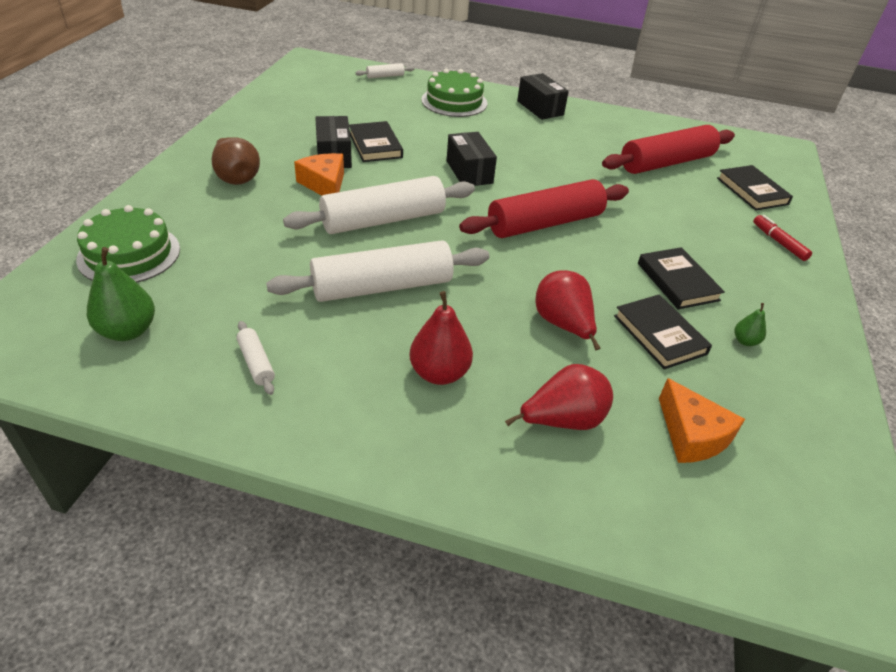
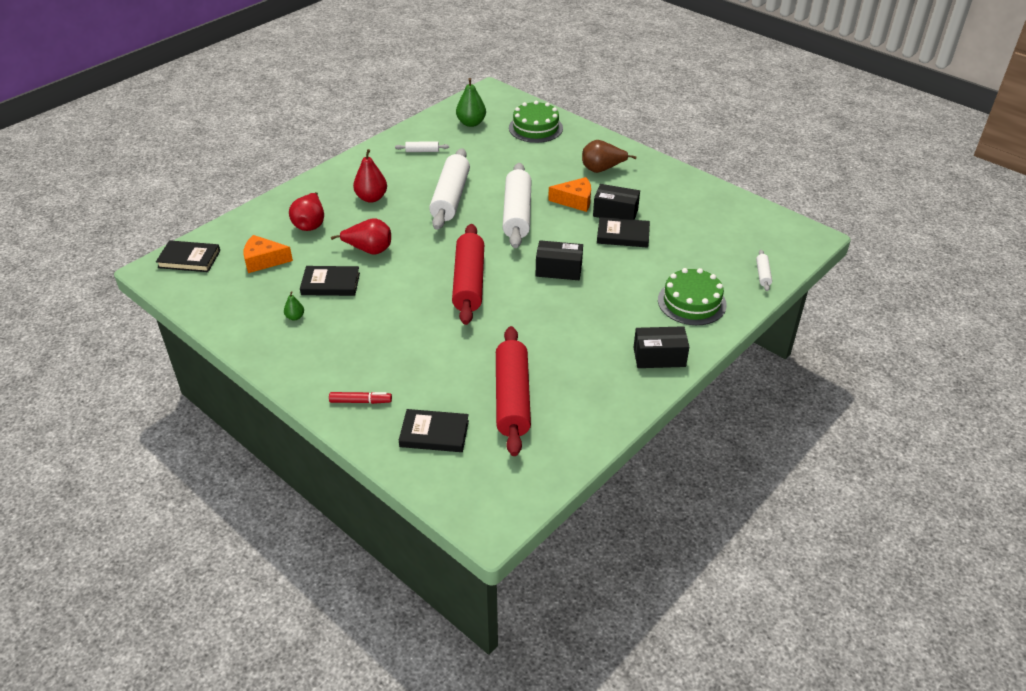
camera: 120 degrees right, 0 degrees up
(677, 281) = (365, 317): black book -> black book (189, 259)

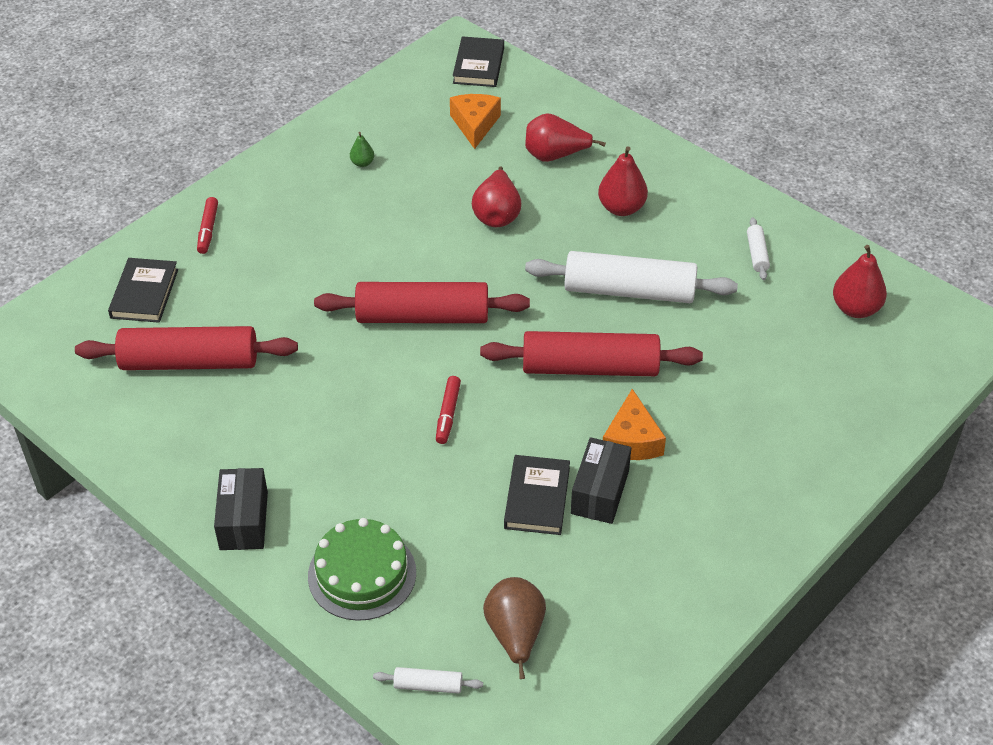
camera: 90 degrees right, 5 degrees up
(330, 284) = (425, 186): black book -> none
(471, 123) = (855, 309): green pear -> red pear
(517, 214) = (590, 368): white rolling pin -> red rolling pin
(535, 128) = (857, 393): green cake -> none
(558, 270) = (448, 414): black box -> red marker
(602, 169) = (732, 481): brown pear -> brown pear (515, 634)

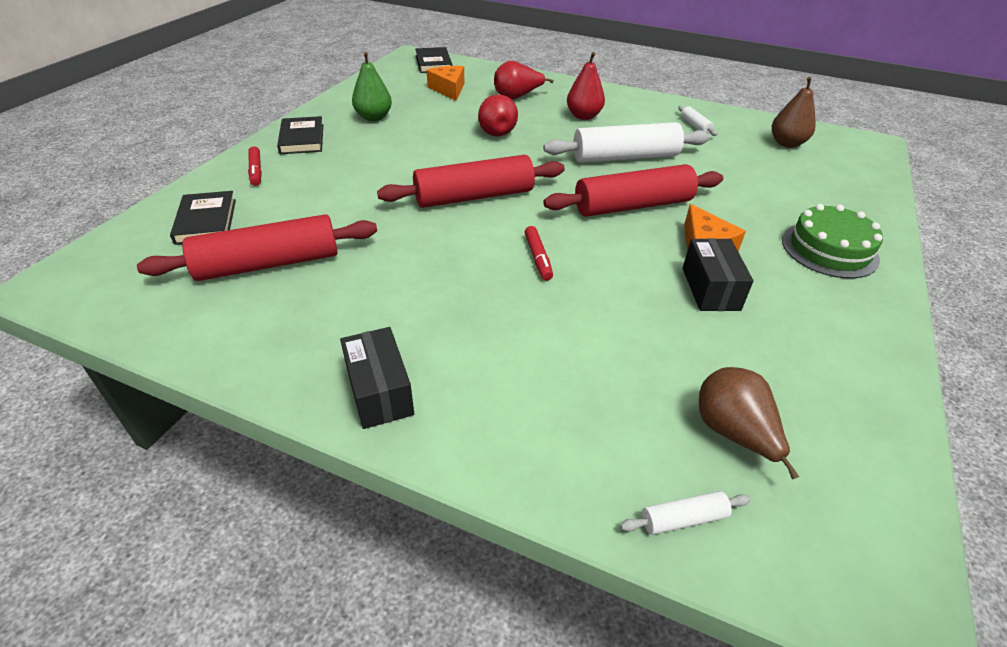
camera: 20 degrees left, 5 degrees down
(362, 163) = (373, 117): green pear -> green pear, size x1.92
(362, 574) = (537, 413): green cake -> green cake (829, 249)
(537, 498) = (661, 305): black book -> black book (302, 139)
(855, 309) = (786, 143): red pear -> brown pear

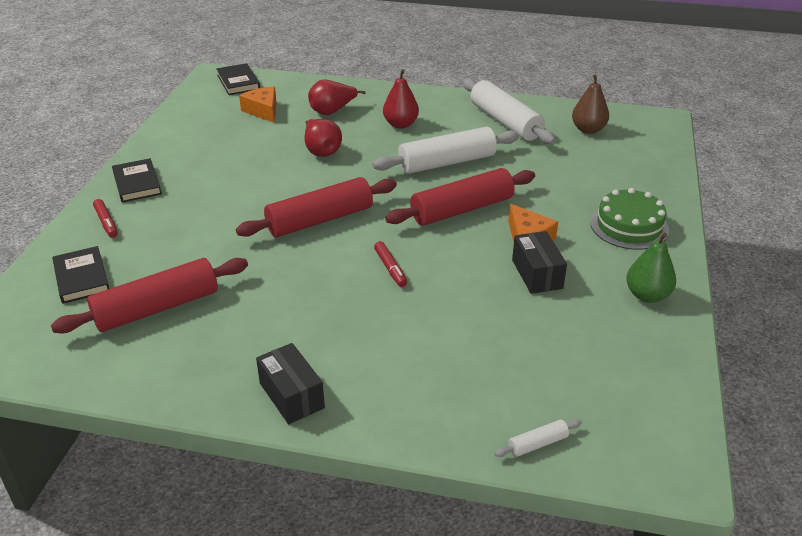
camera: 10 degrees left, 5 degrees down
(373, 117) = (199, 151): green pear -> green pear (647, 295)
(695, 126) = (505, 122): white rolling pin -> white rolling pin, size x2.37
(733, 433) = (566, 382): brown pear -> none

